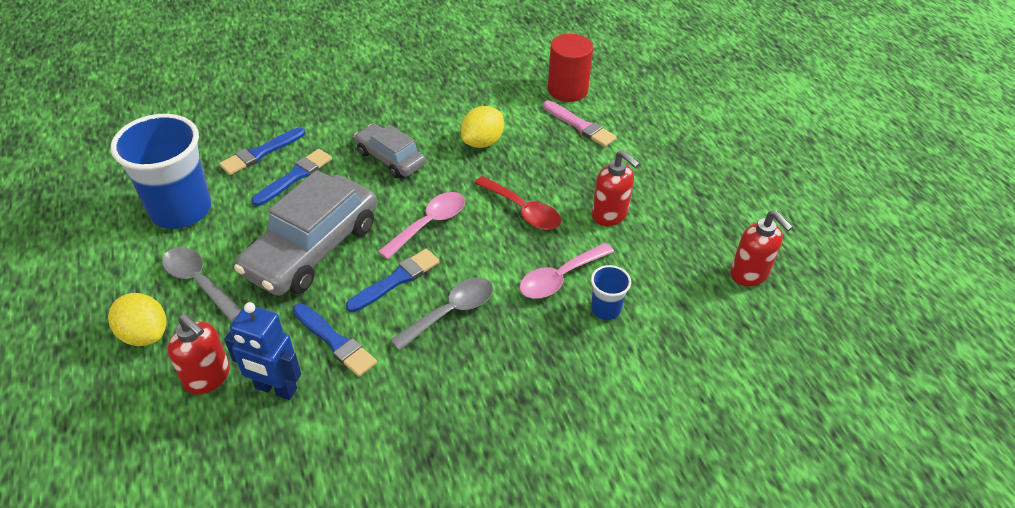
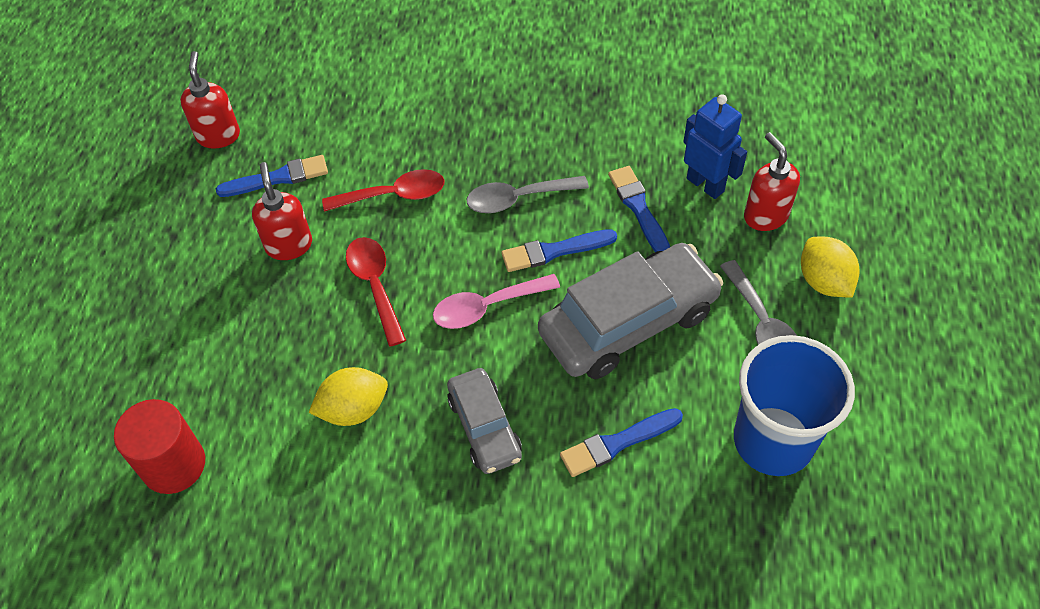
camera: 150 degrees left, 10 degrees up
(261, 153) = (651, 508): blue brush -> blue brush (278, 178)
(560, 278) = (394, 195): pink spoon -> red spoon
(580, 126) = (213, 388): pink brush -> none
(605, 309) = (375, 151): blue cup -> none

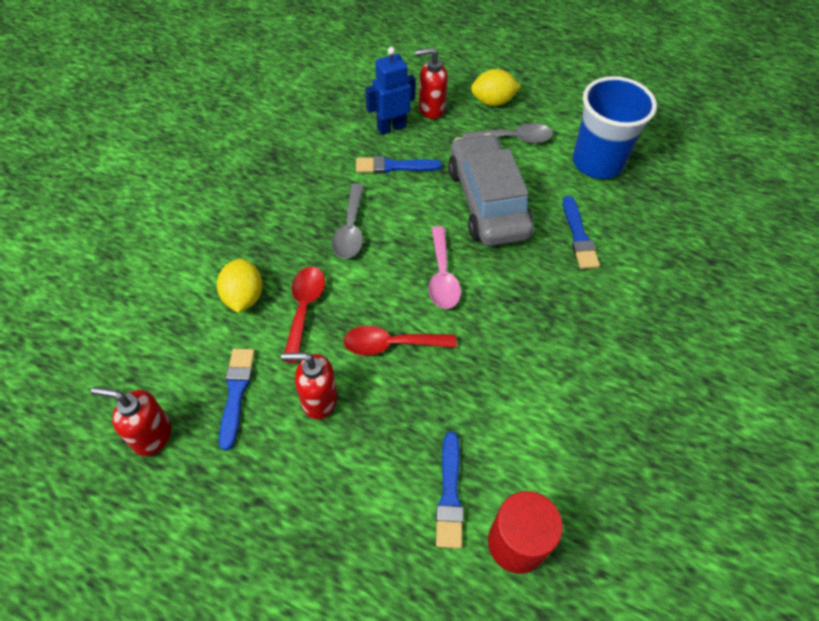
camera: 75 degrees left, 0 degrees up
(353, 409) = (504, 387): yellow lemon -> yellow lemon (244, 297)
(484, 427) = (545, 306): grey car -> none
(554, 251) = (409, 223): blue brush -> blue brush (449, 494)

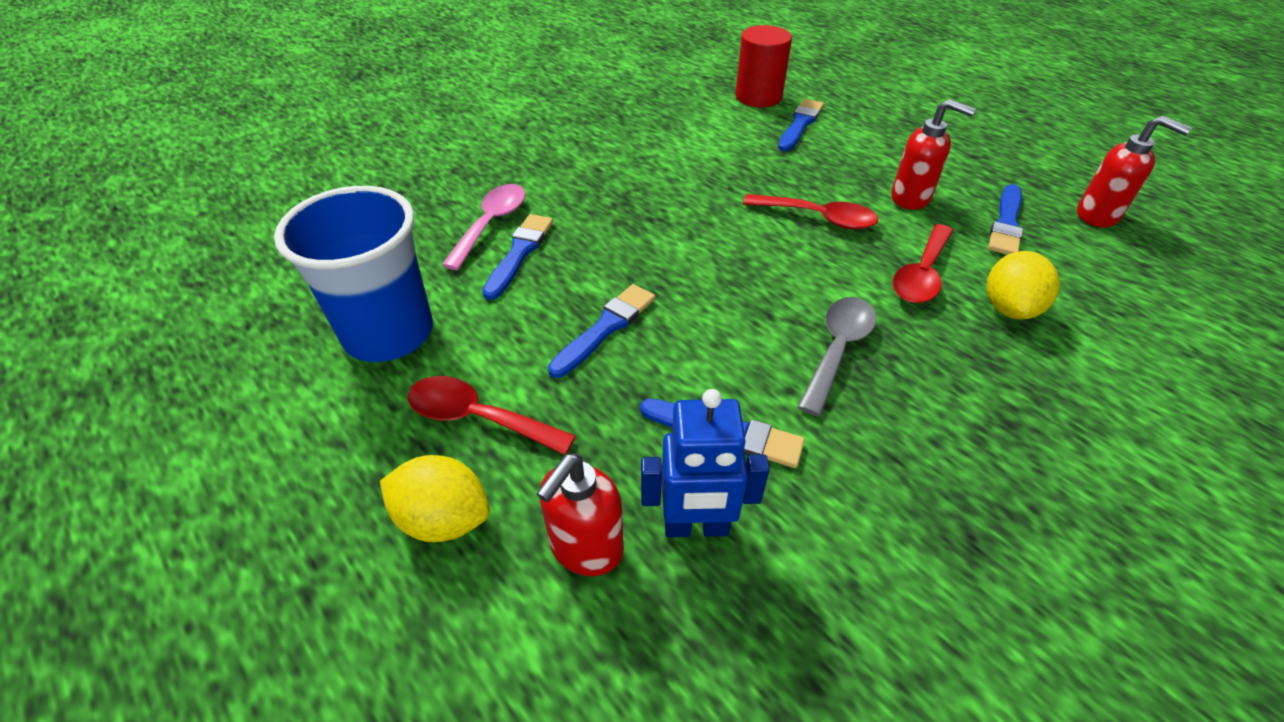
camera: 155 degrees left, 10 degrees down
(431, 109) = (585, 547): red soap dispenser -> red soap dispenser turned 105 degrees clockwise
(442, 276) = (726, 260): pink spoon -> pink spoon (491, 224)
(487, 201) = (605, 328): grey car -> blue brush
(513, 139) = (478, 418): grey spoon -> red spoon

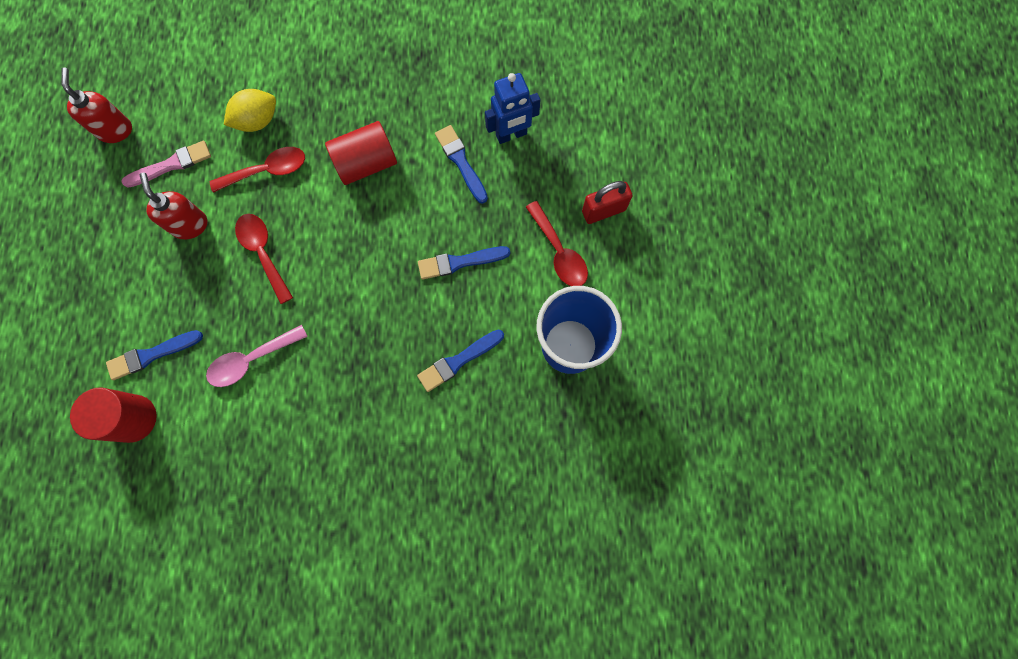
camera: 140 degrees left, 30 degrees up
(444, 518) = (603, 211): yellow lemon -> red padlock
(491, 224) = (454, 406): pink spoon -> pink spoon (251, 360)
(585, 547) = (558, 158): red soap dispenser -> none
(696, 527) = (511, 135): blue robot -> blue robot turned 120 degrees clockwise
(837, 349) = (366, 163): grey spoon -> red cylinder
(1006, 223) = (171, 165): blue brush -> pink brush

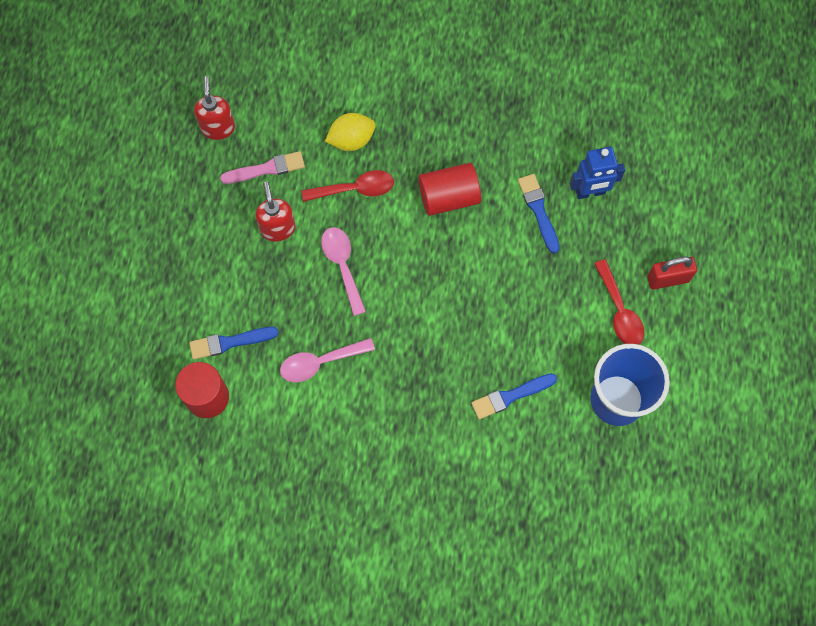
camera: 10 degrees right, 5 degrees down
(263, 253) = (342, 265): red spoon -> pink spoon
(460, 262) = (524, 305): blue brush -> none

